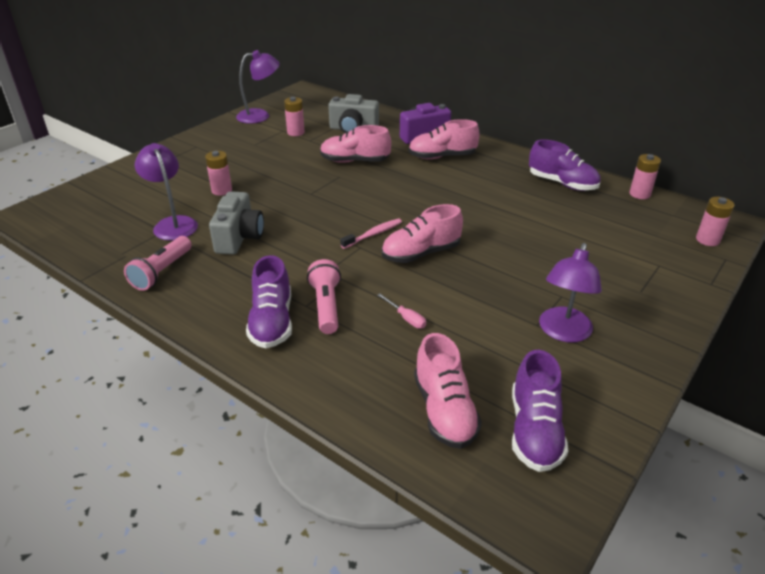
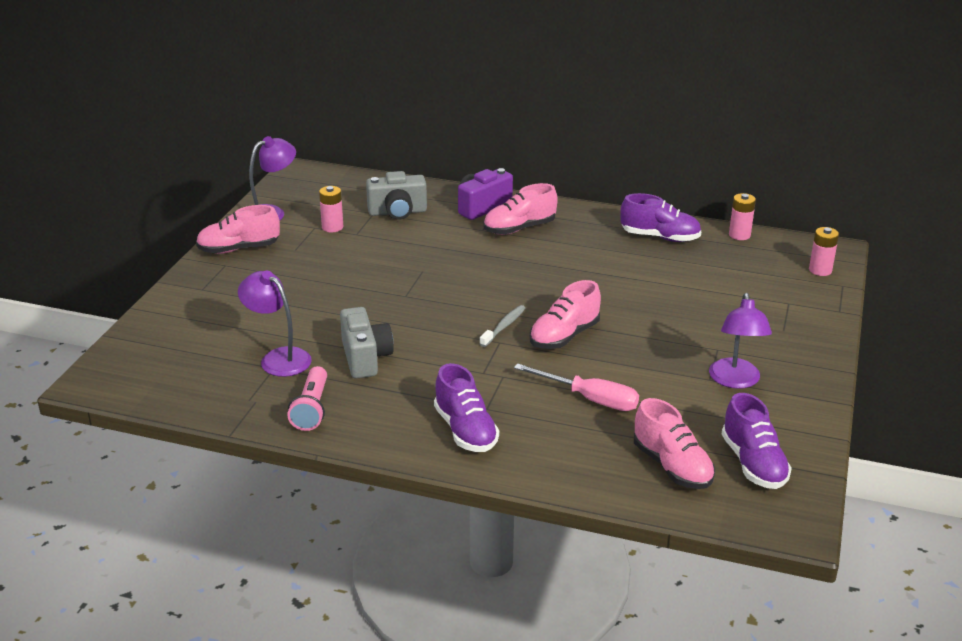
camera: 20 degrees left, 5 degrees down
(221, 190) = (302, 311): pink battery -> none
(326, 306) = (507, 405): pink flashlight -> none
(354, 161) = (427, 250): pink shoe -> pink shoe (239, 249)
(373, 234) = (504, 326): pink toothbrush -> grey toothbrush
(406, 318) = (590, 399): pink screwdriver -> pink screwdriver, size x2.01

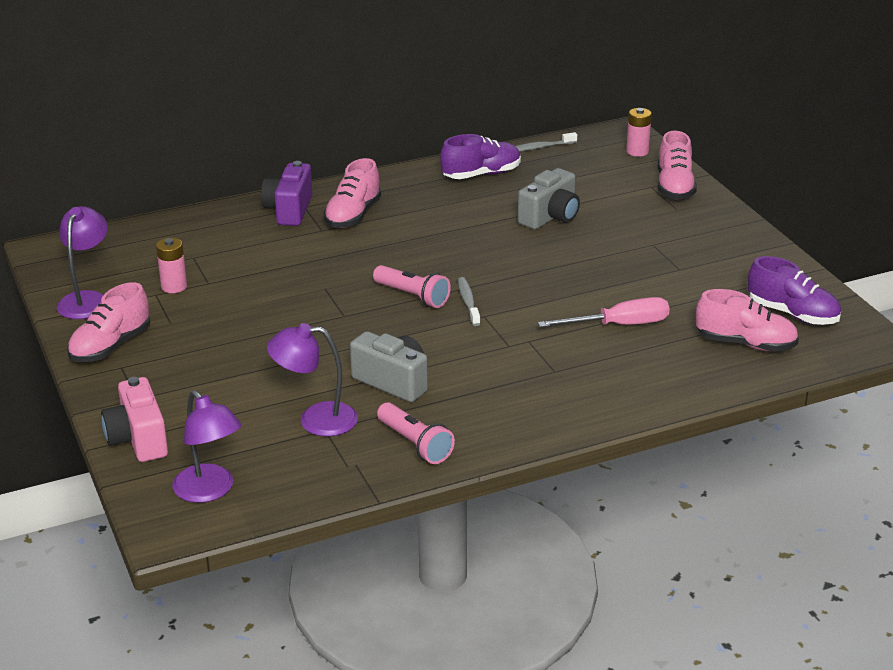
camera: 40 degrees left, 0 degrees up
(163, 316) = (138, 439): none -> pink camera
(397, 212) = (216, 247): grey camera -> grey camera (550, 217)
(465, 430) = (565, 395): purple shoe -> none
(472, 304) = (413, 296): none -> pink flashlight
(564, 336) = (527, 287): pink shoe -> pink shoe (674, 187)
(735, 381) = (698, 262): purple lamp -> purple lamp (210, 491)
(739, 235) = (540, 147): pink battery -> grey toothbrush

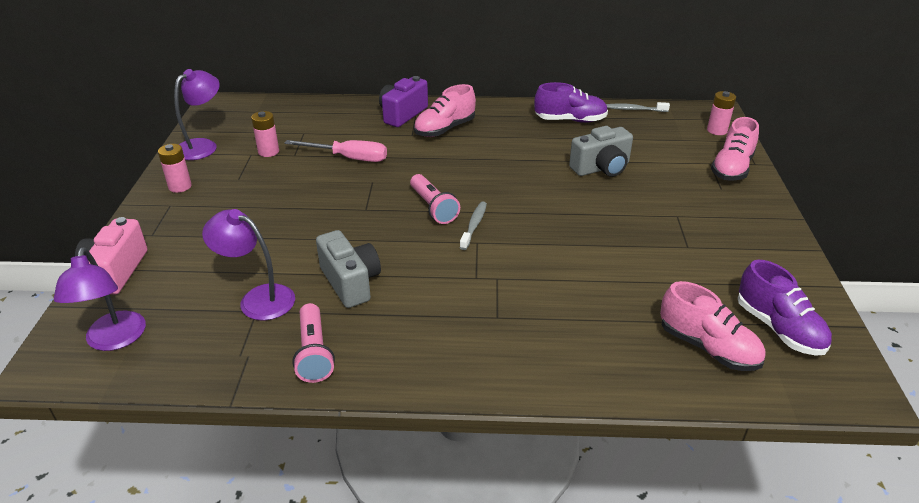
camera: 25 degrees right, 5 degrees up
(110, 346) = (180, 186): pink shoe -> pink battery
(619, 325) = (592, 287): pink screwdriver -> pink screwdriver (349, 158)

